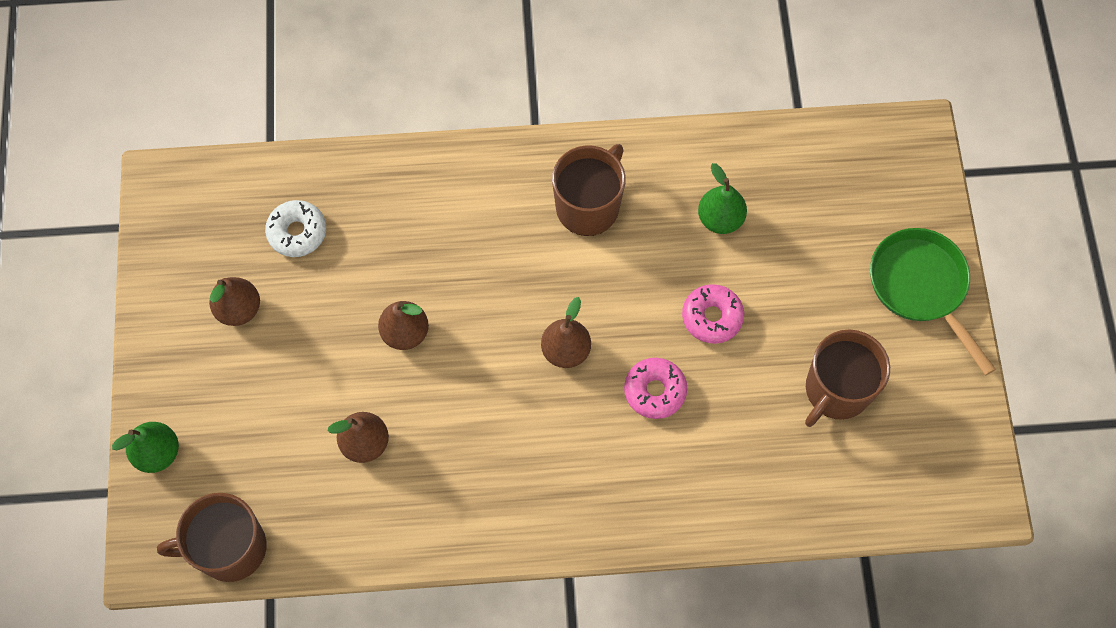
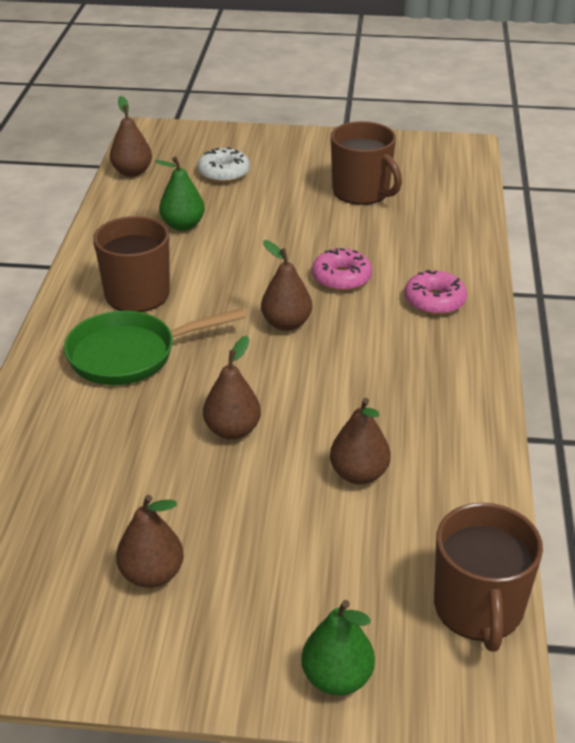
camera: 80 degrees left, 30 degrees down
(297, 232) = (67, 509): white donut -> white donut (224, 173)
(712, 317) = (277, 240): pink donut -> pink donut (434, 301)
(817, 142) = (132, 172): none -> brown pear
(921, 287) = (282, 147): green pan -> green pan (129, 355)

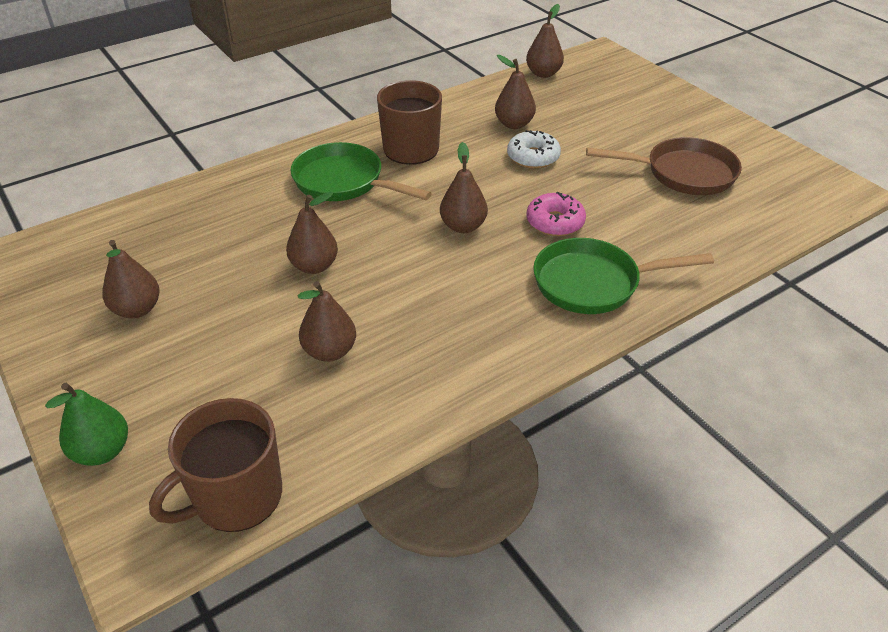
camera: 50 degrees right, 5 degrees up
(183, 225) = (514, 124): green pear -> brown pear
(224, 173) = (603, 105): white donut -> white donut (533, 157)
(362, 192) = (683, 173): brown mug -> brown pan
(434, 301) = (593, 283): pink donut -> green pan

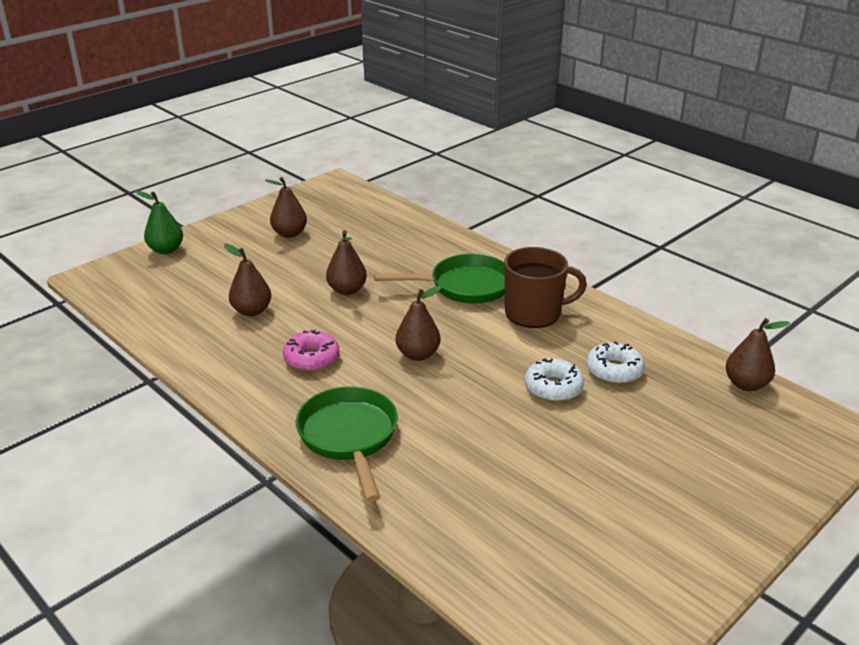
camera: 80 degrees right, 10 degrees down
(236, 497) = (125, 298): brown mug -> none
(344, 182) = (465, 286): green pan -> green pan turned 60 degrees clockwise
(514, 124) = (614, 370): brown pear -> white donut
(555, 222) = (440, 408): pink donut -> pink donut (311, 358)
(683, 173) = (570, 505): brown pan -> none

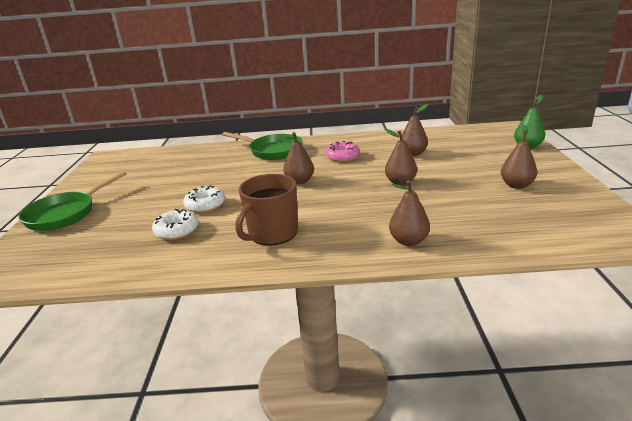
camera: 135 degrees right, 5 degrees down
(465, 286) = (345, 222): green pan -> green pan (65, 214)
(746, 384) = (70, 271): brown pear -> brown pear (408, 241)

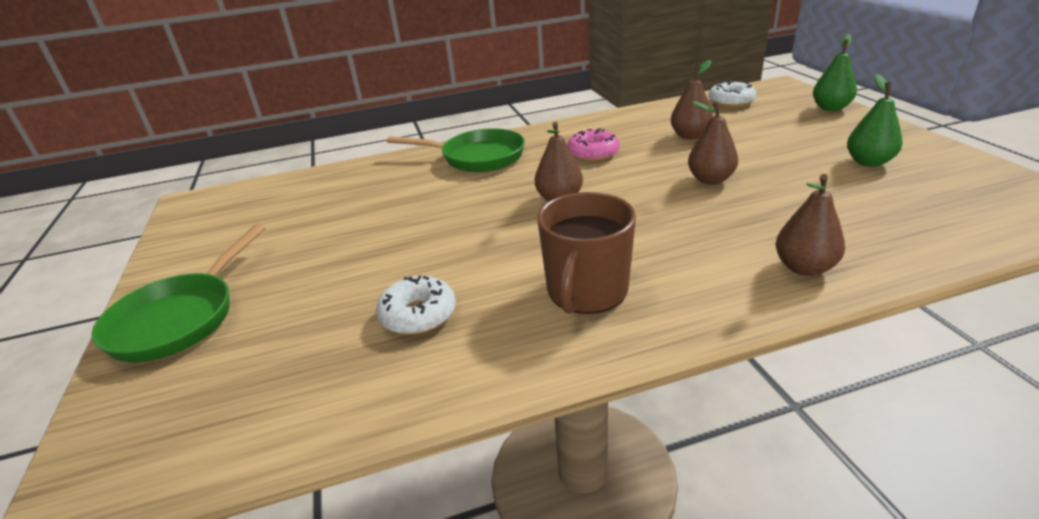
camera: 15 degrees left, 5 degrees up
(205, 205) = (435, 261): white donut -> white donut (731, 102)
(516, 185) = (868, 162): brown pear -> green pear

